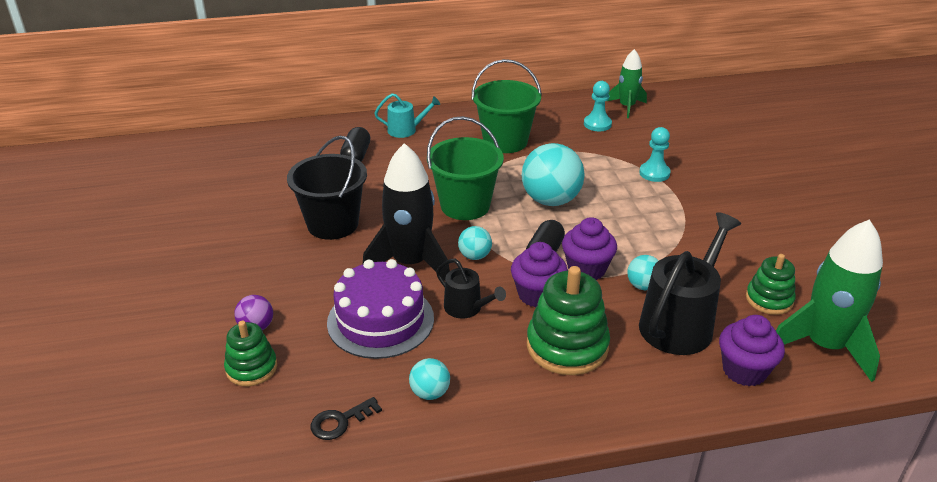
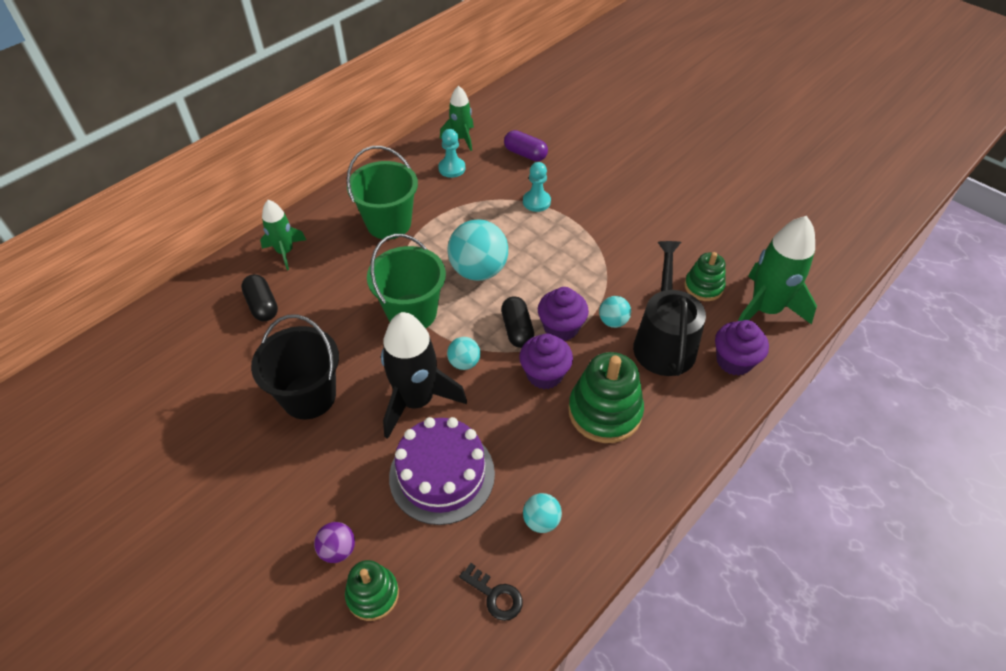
camera: 35 degrees left, 15 degrees up
(340, 421) = (495, 595): black key -> black key turned 75 degrees counterclockwise
(406, 130) = (285, 252): turquoise watering can -> green rocket
(466, 308) = (501, 420): black watering can -> none
(677, 137) = (525, 154): none -> purple capsule

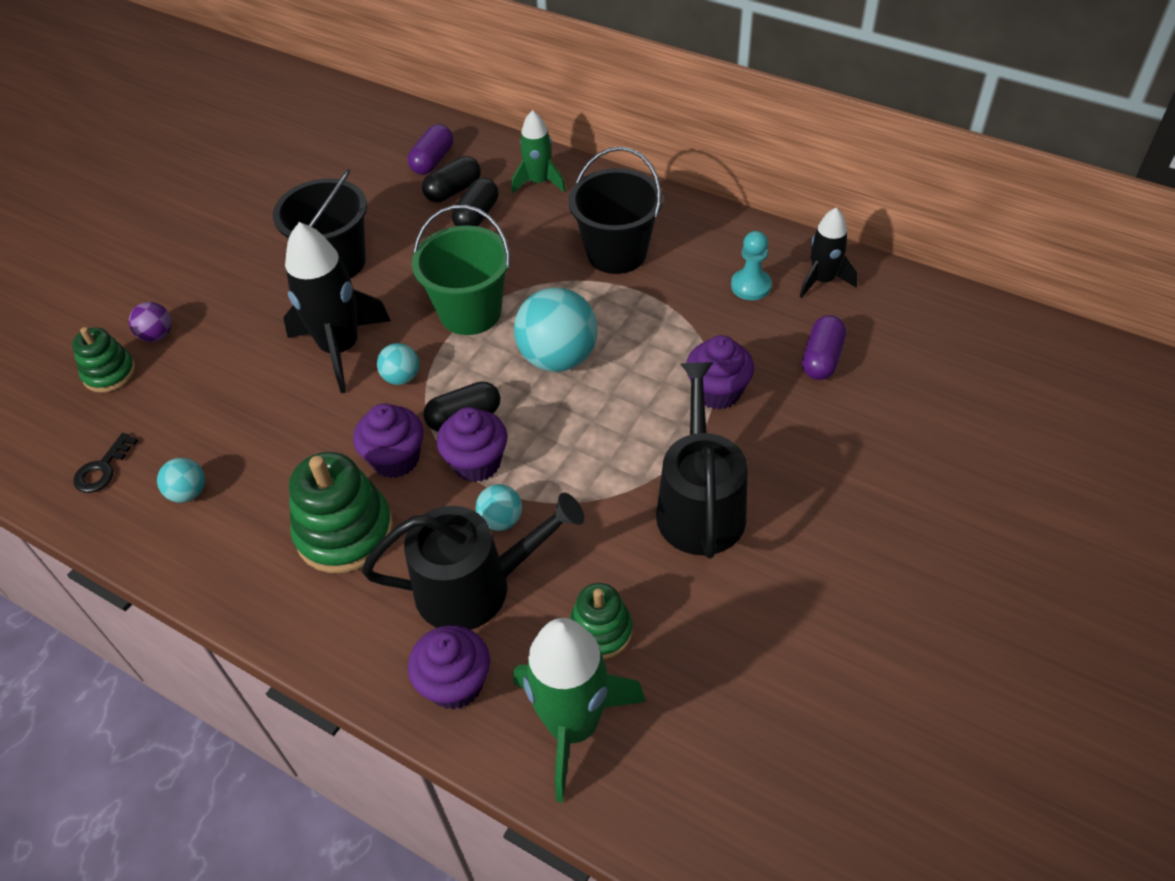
camera: 80 degrees right, 0 degrees up
(213, 314) = (433, 161): none -> purple capsule
(303, 294) = (477, 216): none -> black capsule
(389, 223) = (616, 253): green bucket -> black bucket
(442, 475) = (244, 393): purple cake -> none
(461, 138) = (822, 280): green rocket -> black rocket
(536, 202) = (717, 392): turquoise pawn -> purple cupcake
(622, 227) = (699, 505): none -> black watering can

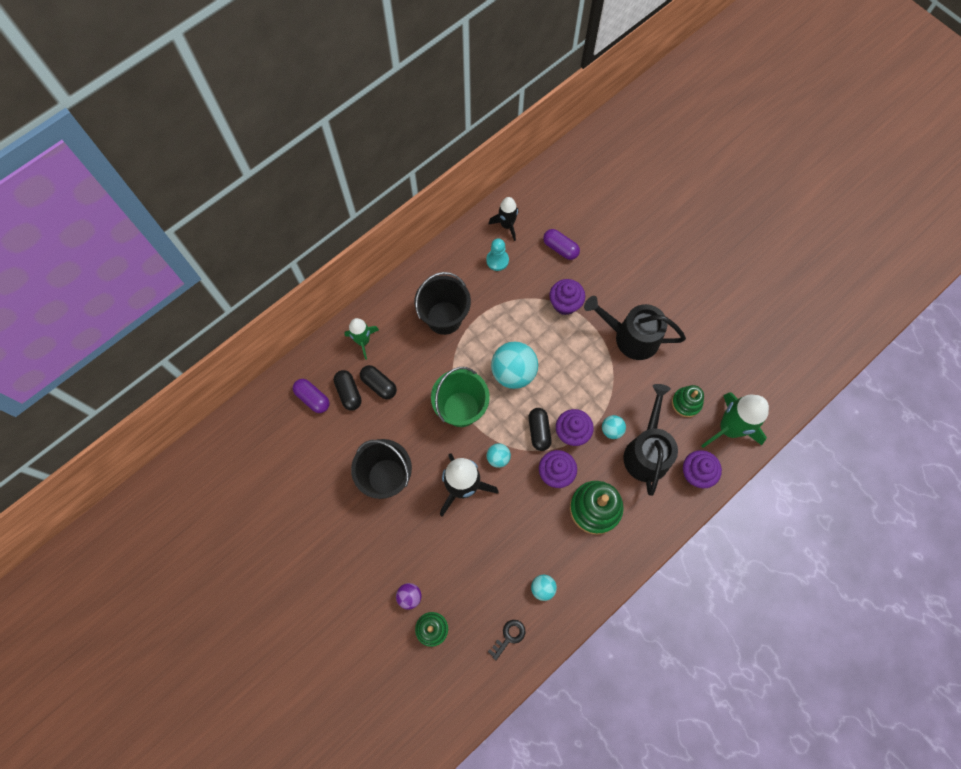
camera: 75 degrees left, 20 degrees up
(102, 469) = (509, 636): black key -> black key turned 90 degrees counterclockwise

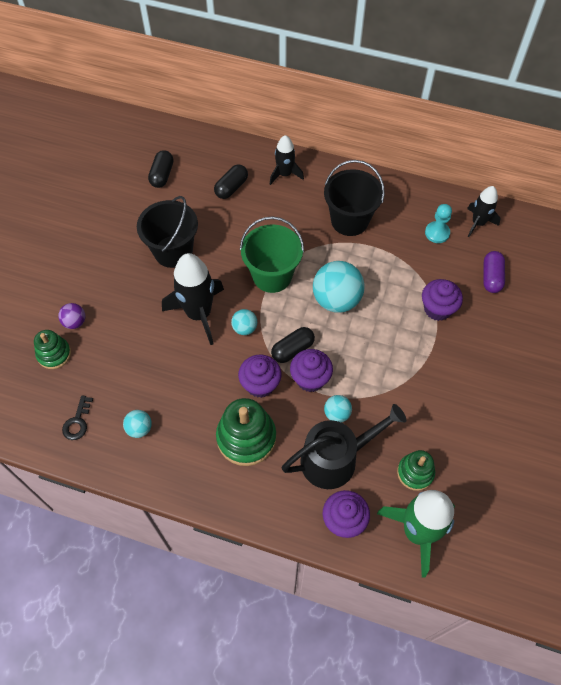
camera: 60 degrees right, 10 degrees down
(313, 398) = (210, 166): purple capsule -> none
(363, 341) = (285, 174): green rocket -> black rocket
(379, 385) = (253, 205): black capsule -> black capsule (162, 175)
(509, 636) = (77, 422): black key -> black key turned 90 degrees clockwise
(631, 337) = (448, 384): black watering can -> none

